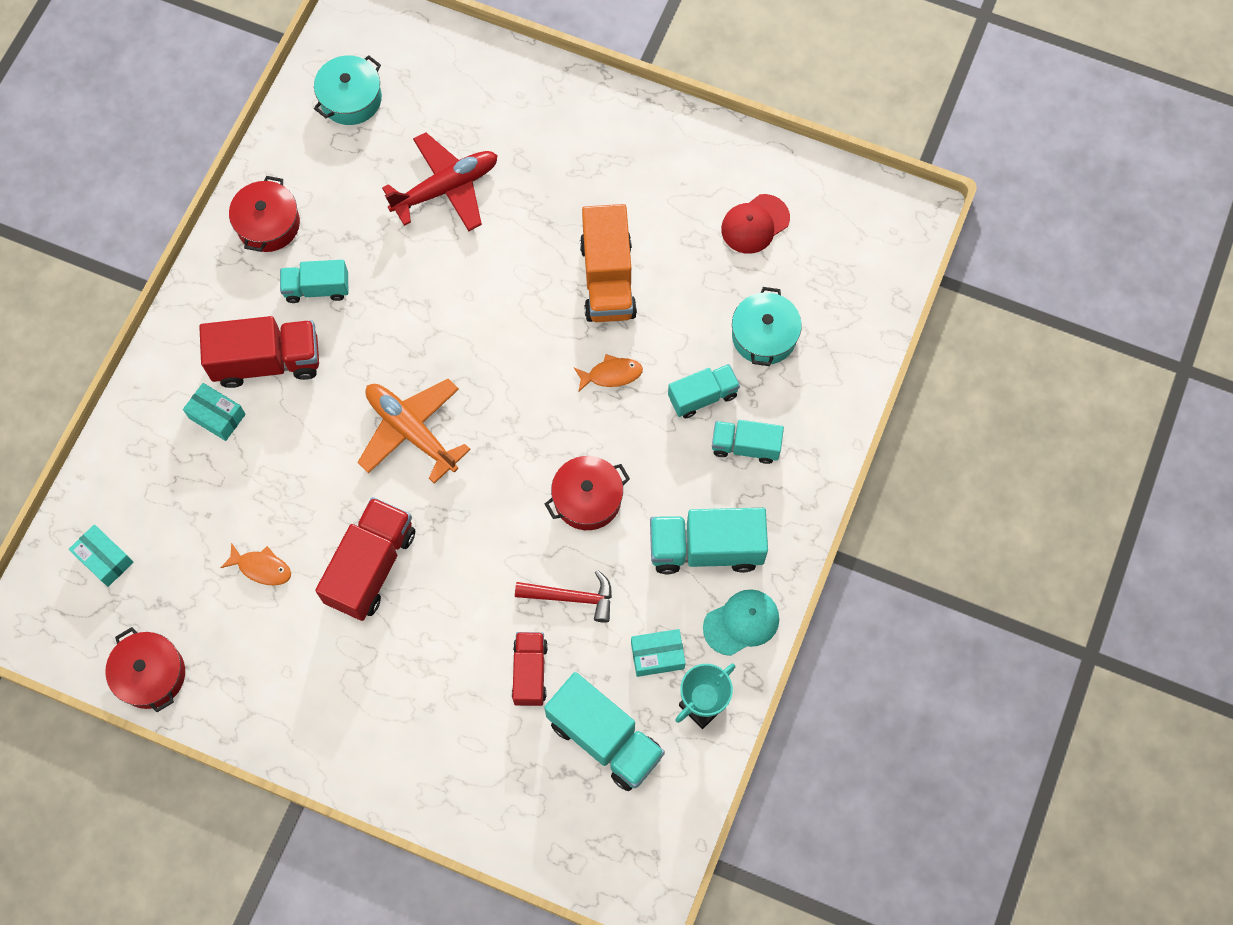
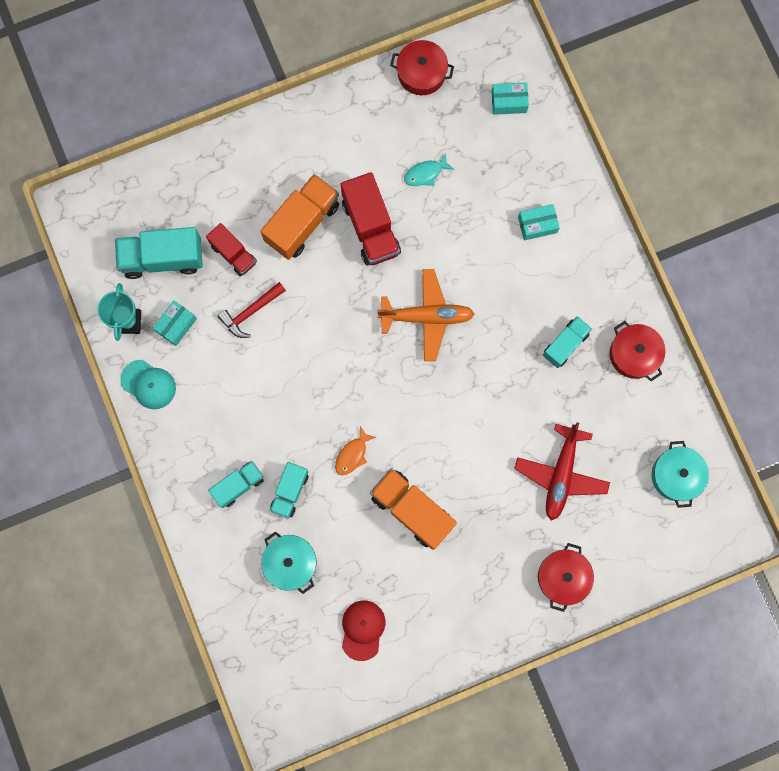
camera: 135 degrees right, 10 degrees up
(261, 568) = (425, 173): orange fish -> turquoise fish
(267, 361) = (545, 278): red truck -> none
(431, 637) = (302, 223): none -> orange truck
(587, 499) = (295, 372): red pot -> red pot (563, 577)
(706, 548) = (205, 406): turquoise truck -> none
(741, 623) = (148, 384): turquoise cap -> turquoise cap turned 75 degrees counterclockwise

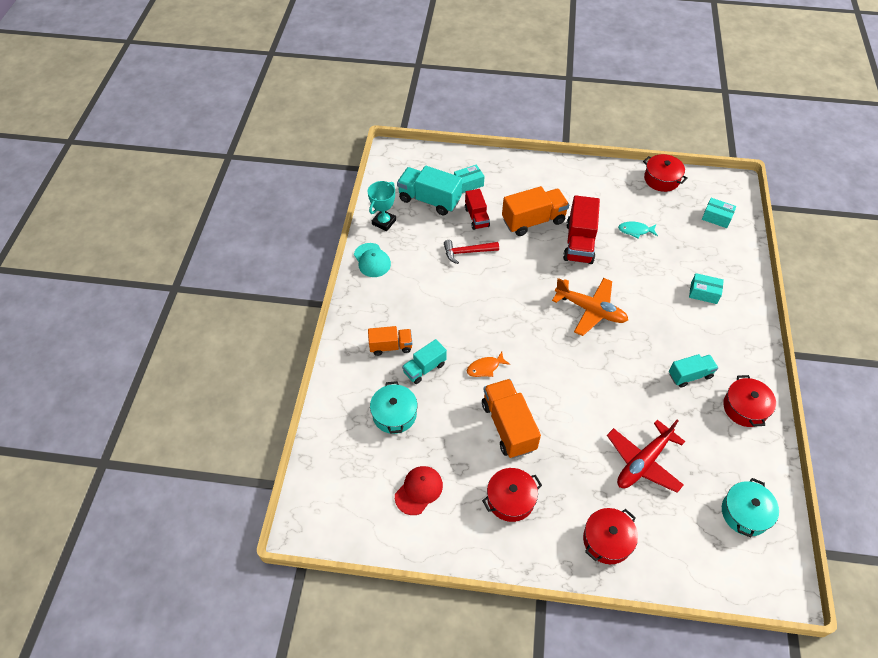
camera: 30 degrees right, 25 degrees down
(176, 325) = (413, 237): turquoise box -> turquoise box (468, 183)
(238, 485) = (391, 346): turquoise truck -> orange truck
(454, 587) = (510, 499): none -> red pot

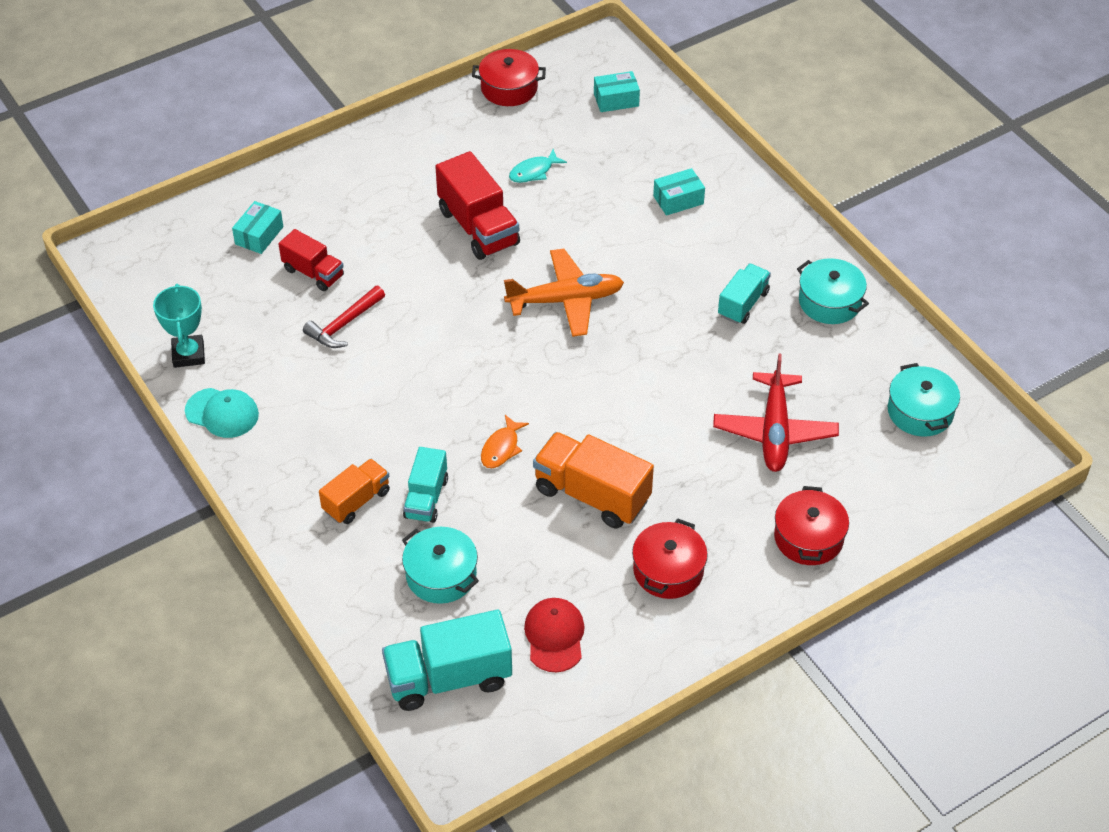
camera: 40 degrees left, 5 degrees down
(429, 200) = (225, 288): turquoise truck -> turquoise truck (448, 678)
(533, 221) = (394, 234): orange truck -> none
(745, 408) = (829, 302): red pot -> turquoise pot

